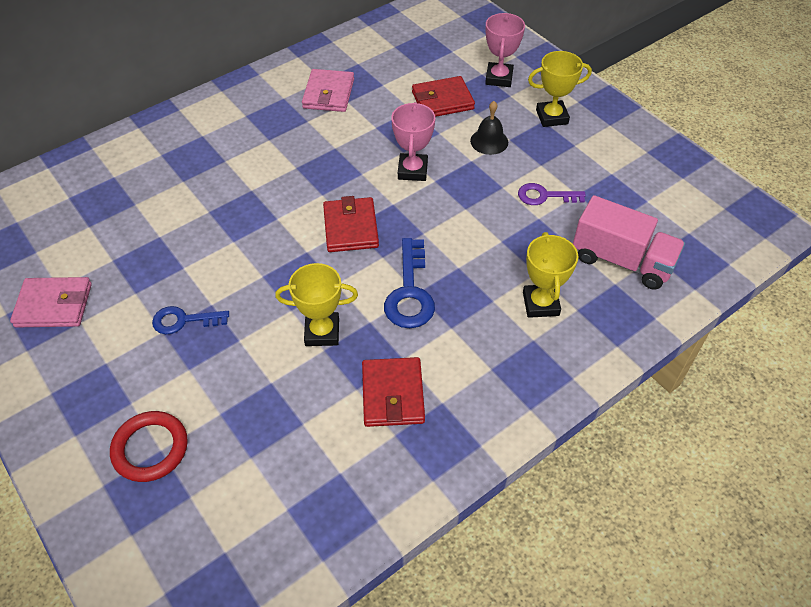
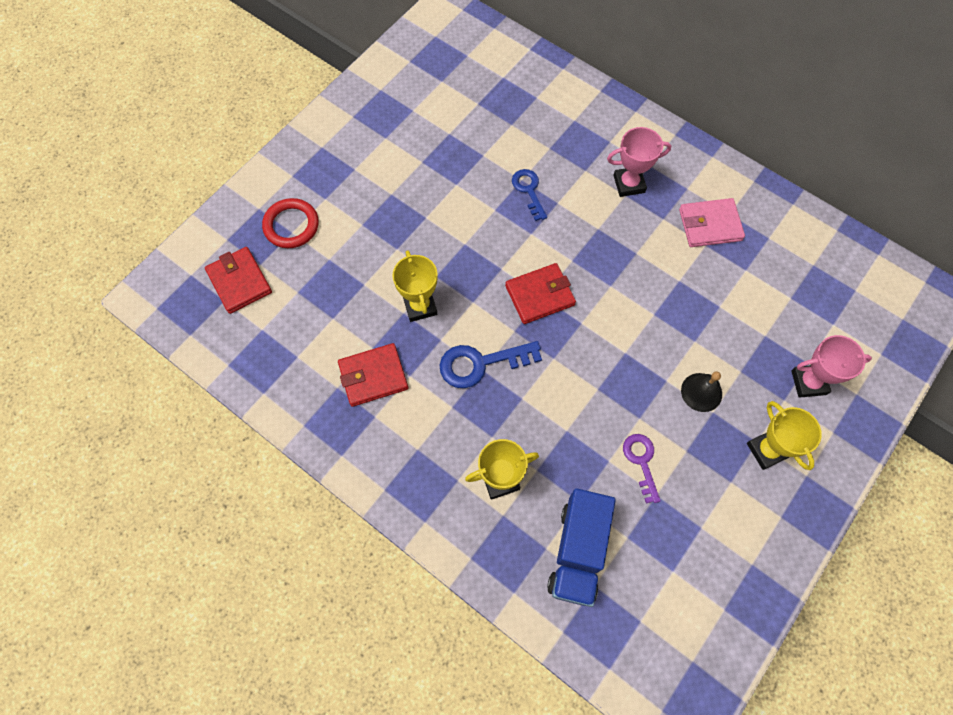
camera: 75 degrees right, 15 degrees up
(54, 305) = (395, 115): pink wallet -> none
(183, 320) = (405, 204): blue key -> blue key (528, 190)
(412, 170) = (631, 329): pink trophy -> pink trophy (629, 184)
(442, 100) = (745, 333): red wallet -> red wallet (239, 282)
(621, 260) = (578, 551): pink truck -> blue truck

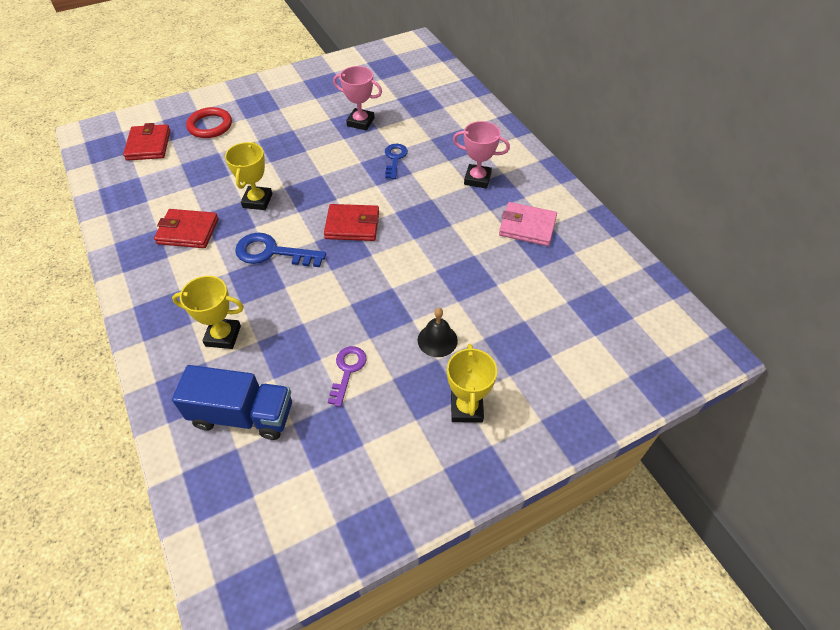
camera: 25 degrees right, 15 degrees down
(578, 551) = (243, 415): blue truck -> blue truck turned 120 degrees counterclockwise
(808, 382) = (542, 371): pink trophy -> pink trophy (360, 122)

